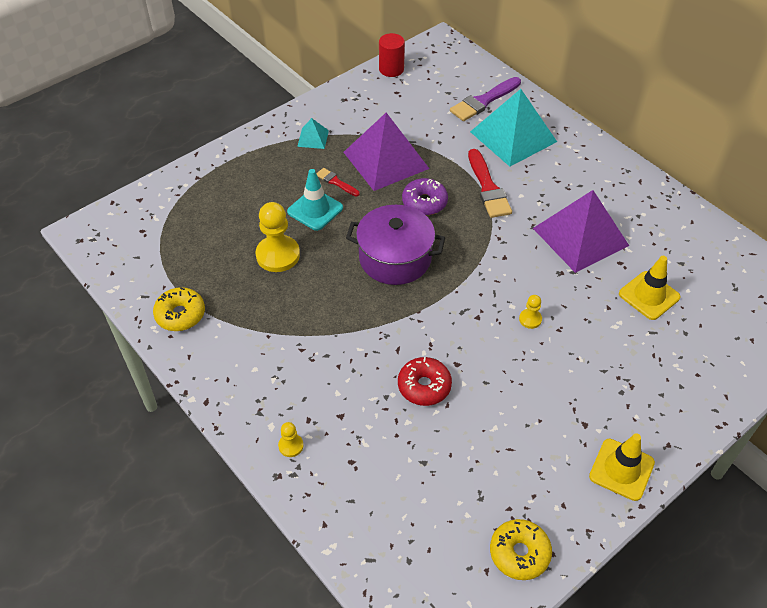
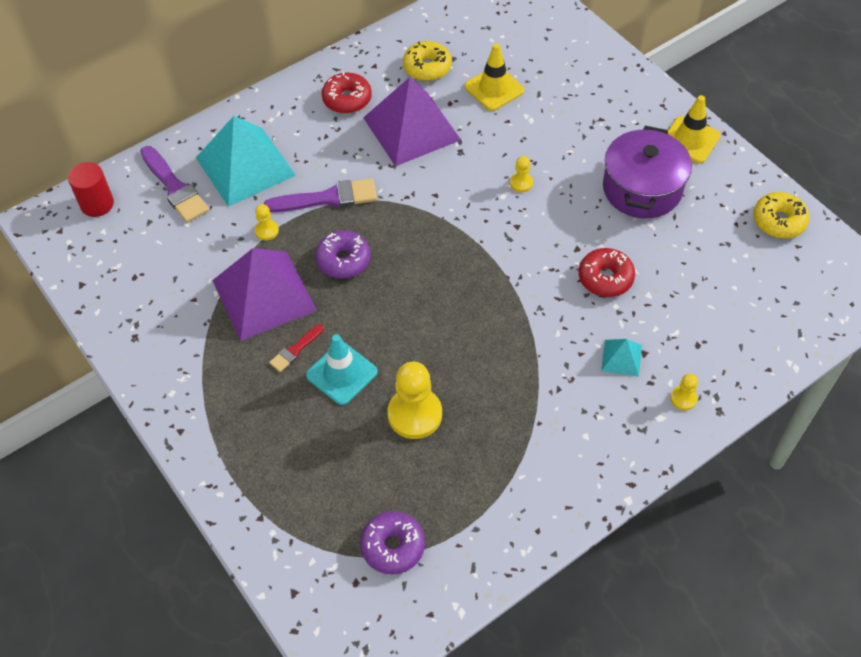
camera: 85 degrees left, 5 degrees up
(167, 249) = (393, 546): none -> purple donut
(180, 314) = (505, 521): yellow donut -> yellow donut (427, 67)
(313, 138) = (207, 375): turquoise pyramid -> turquoise pyramid (621, 358)
(391, 69) = (84, 280): red cylinder -> red cylinder (97, 204)
(395, 258) = (429, 294): purple pot -> purple pot (642, 189)
(448, 155) = (266, 231): none -> yellow pawn
(488, 188) = (328, 198): red brush -> purple brush
(604, 191) = (347, 99): none -> red donut

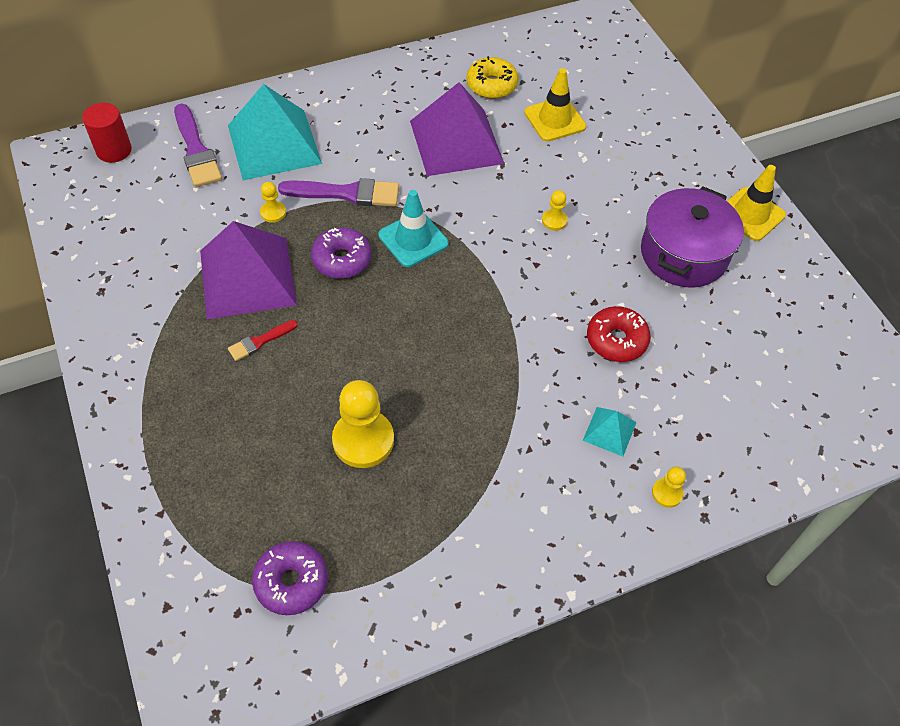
camera: 10 degrees right, 0 degrees up
(342, 373) = (300, 378): turquoise traffic cone -> turquoise traffic cone (413, 239)
(347, 99) = (399, 100): red donut -> none
(778, 221) = (828, 321): yellow donut -> none

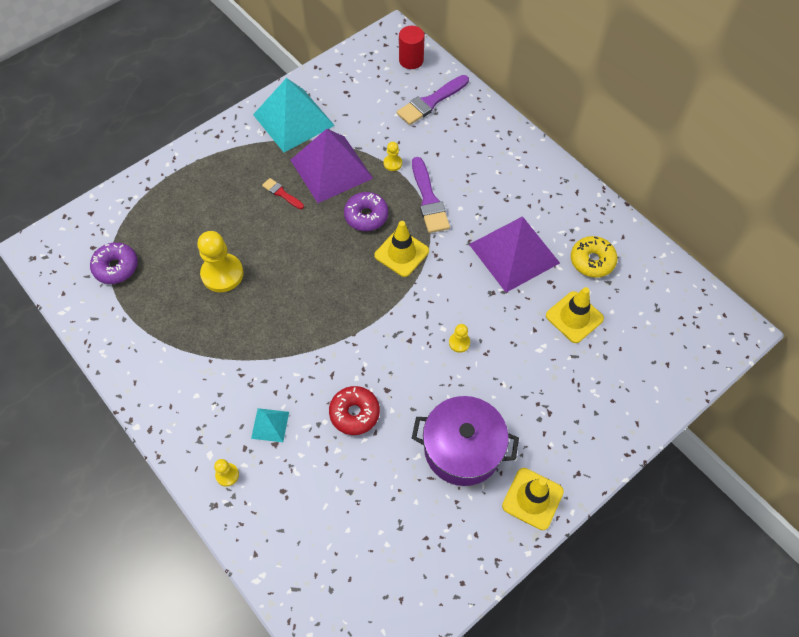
camera: 75 degrees right, 5 degrees up
(274, 144) = (457, 142): turquoise pyramid -> turquoise pyramid (293, 120)
(413, 239) = (401, 253): turquoise traffic cone -> yellow traffic cone

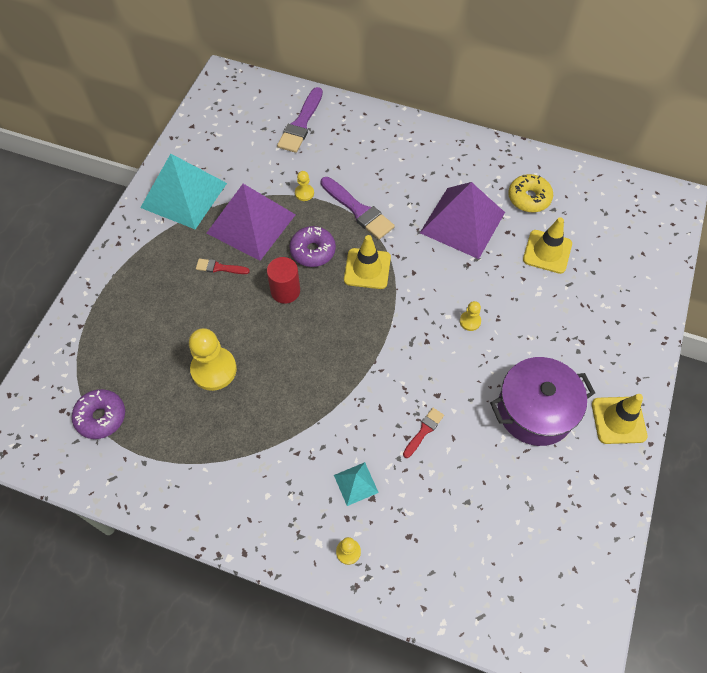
camera: 30 degrees left, 0 degrees up
(354, 413) = (424, 431): red donut -> red brush
(411, 60) = (257, 94): red cylinder -> red cylinder (285, 291)

